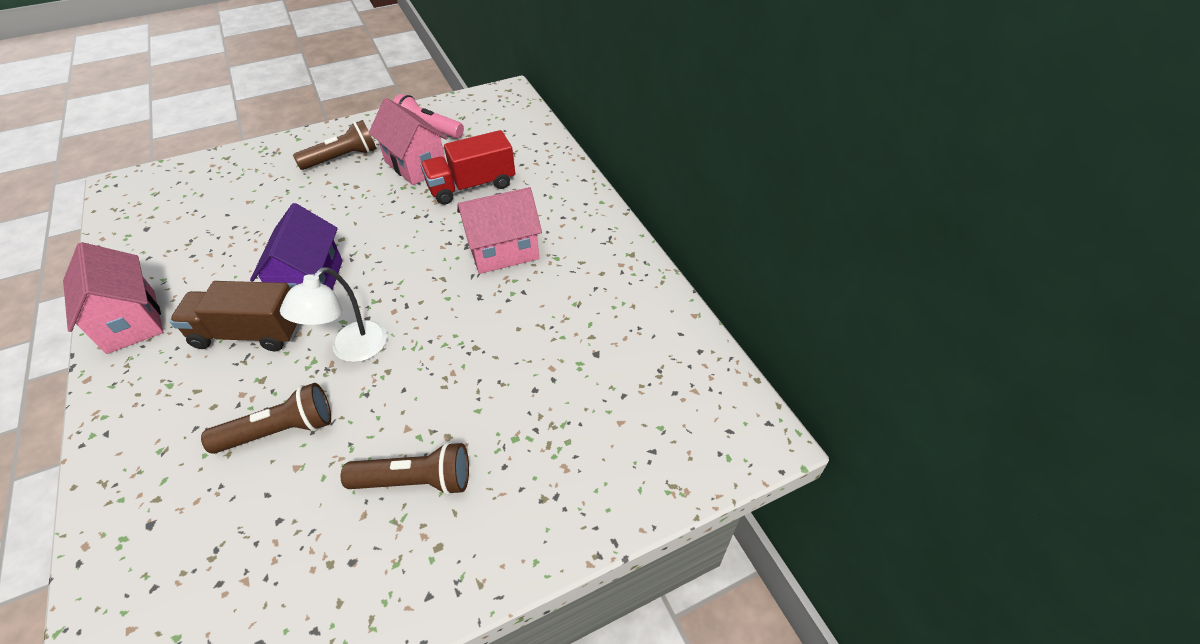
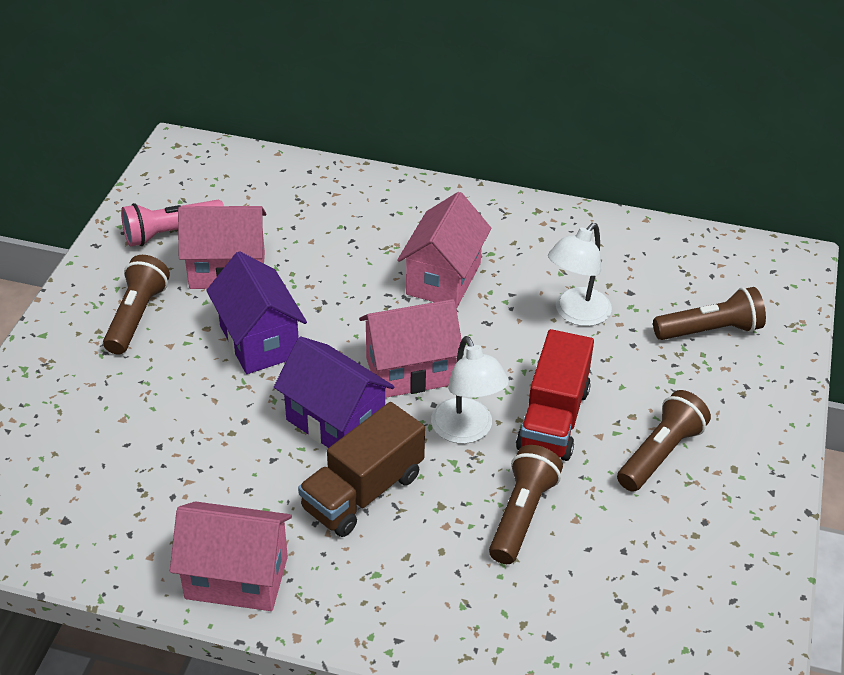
camera: 50 degrees left, 5 degrees down
(362, 211) = (259, 341): none -> purple house
(391, 288) = (410, 371): none -> pink house
(472, 186) = (317, 251): red truck -> red truck (553, 418)
(536, 337) = (576, 314): none -> white lamp
(602, 430) = (710, 330): none -> brown flashlight

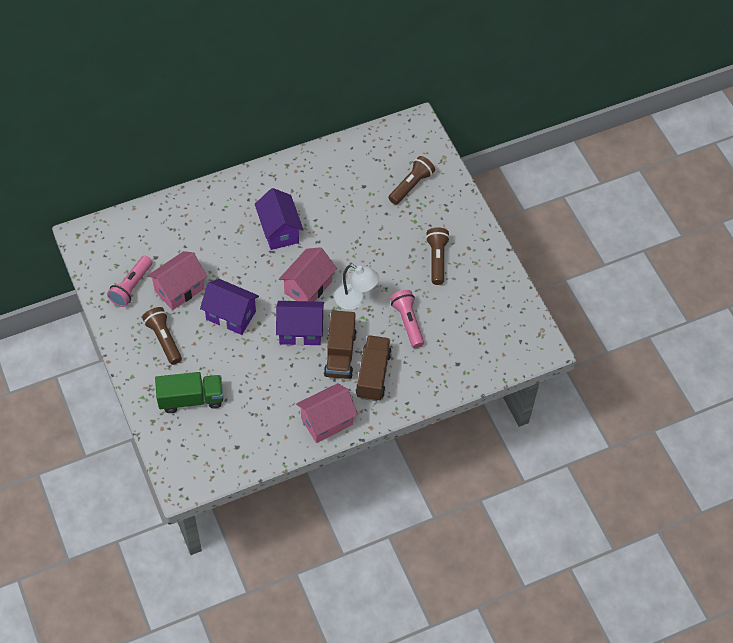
camera: 40 degrees left, 15 degrees up
(81, 412) = (191, 399): none -> green truck
(384, 557) = (373, 375): none -> brown truck
(443, 279) = (279, 231): pink house -> purple house
(522, 514) = (407, 322): brown flashlight -> pink flashlight
(553, 418) = (384, 271): red truck -> none
(576, 314) = (351, 213): white lamp -> none

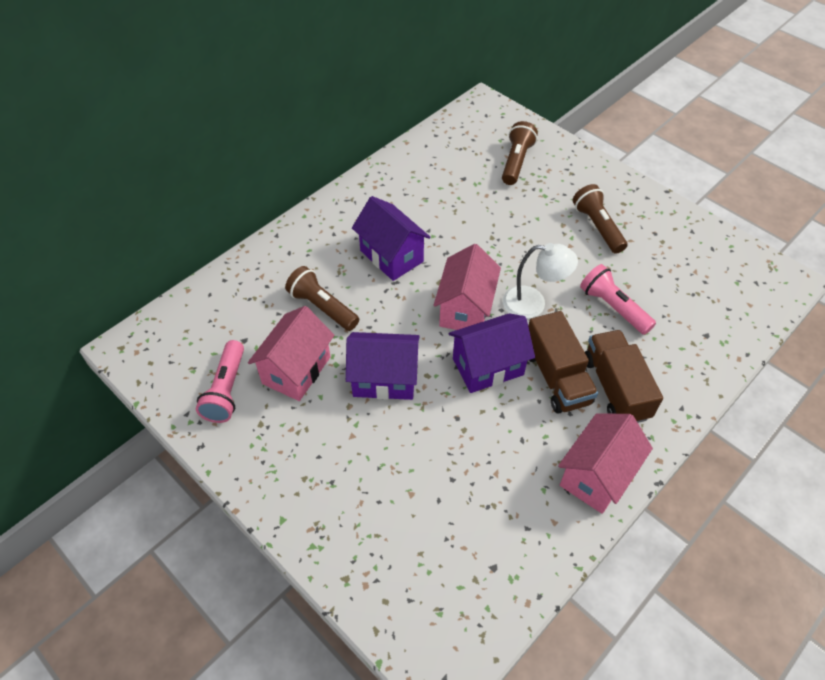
camera: 20 degrees left, 5 degrees down
(164, 339) = (305, 446): brown flashlight -> brown flashlight (322, 307)
(191, 399) = (387, 519): green truck -> none

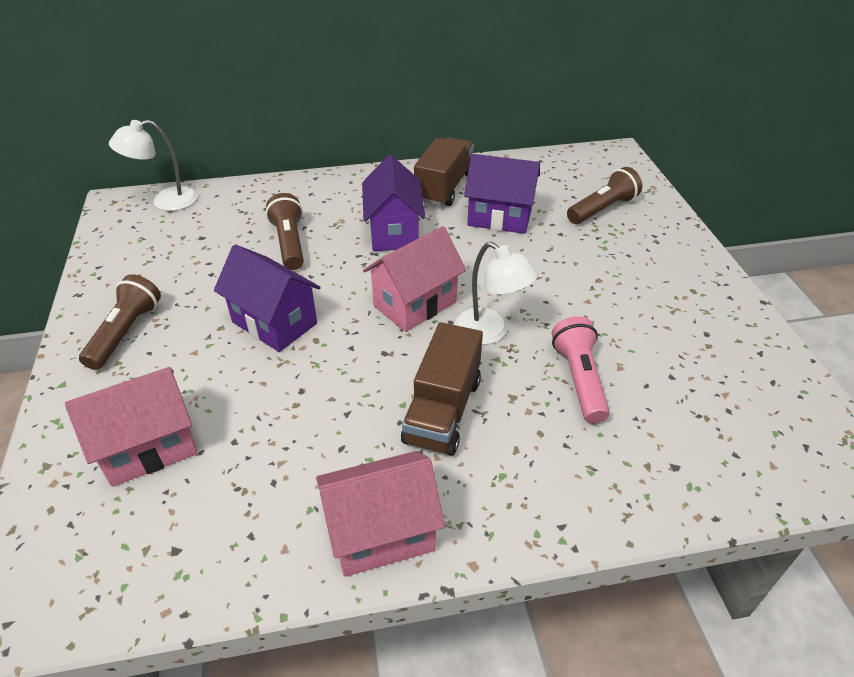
camera: 35 degrees right, 10 degrees down
(171, 323) = (165, 201): none -> white lamp
(226, 390) = (145, 265): pink flashlight -> none
(296, 370) = (213, 278): pink house -> pink house (149, 447)
(488, 367) = (381, 363): purple house -> purple house (499, 217)
(597, 227) = (638, 298): brown flashlight -> brown flashlight (126, 332)
(615, 388) = (498, 458): brown truck -> brown truck (444, 187)

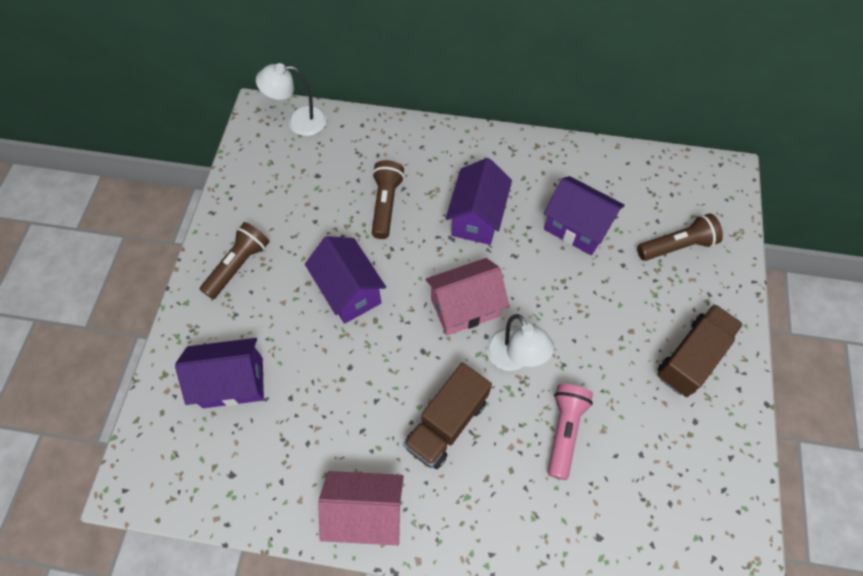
camera: 20 degrees right, 20 degrees up
(149, 447) = (233, 382): pink house -> purple house
(444, 187) = (542, 173): brown truck -> brown truck (691, 357)

